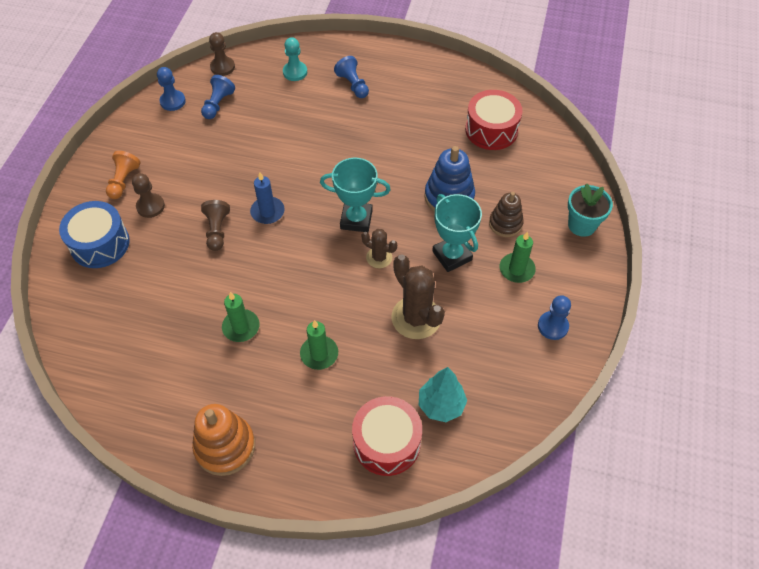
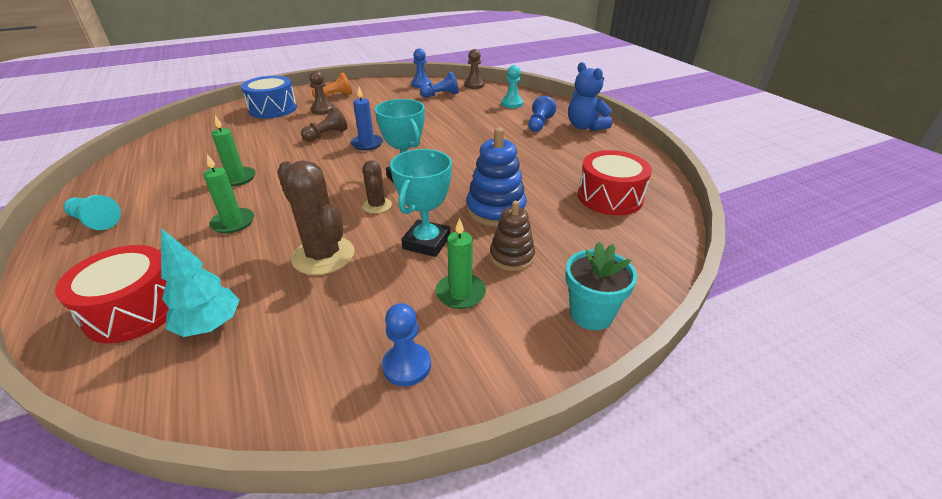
camera: 50 degrees right, 20 degrees down
(225, 446) = (95, 221): orange stacking toy -> turquoise pawn
(387, 63) = (585, 127): none -> blue teddy bear
(416, 318) = (323, 256): brown cactus -> brown cactus turned 60 degrees counterclockwise

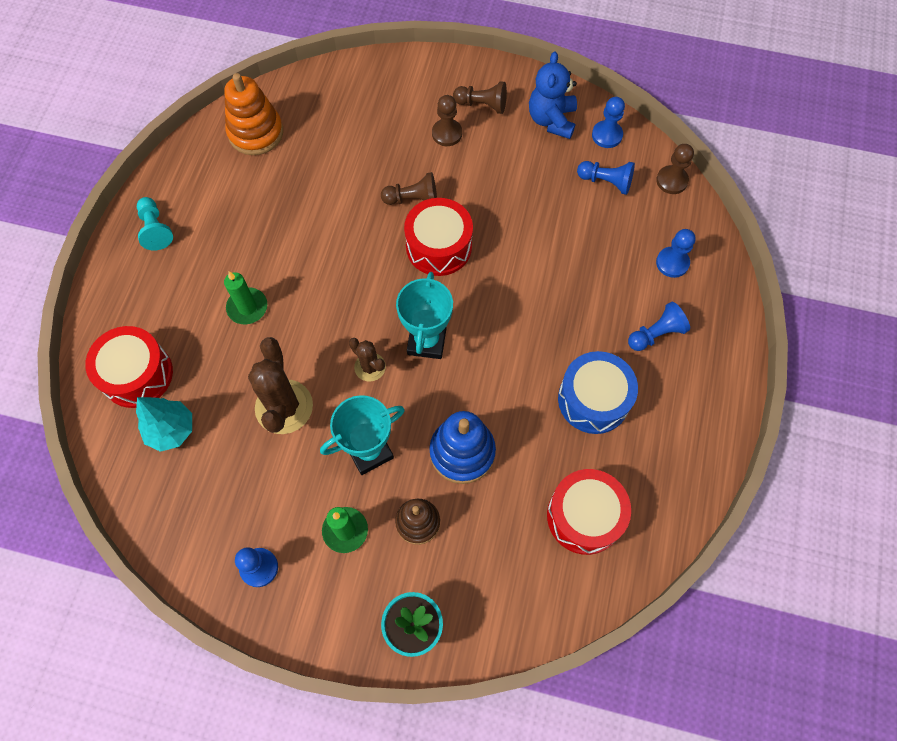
camera: 40 degrees right, 30 degrees up
(167, 151) = (256, 133): none -> orange stacking toy
(237, 178) = (287, 232): green candle -> none
(273, 109) = (398, 96): blue drum -> blue drum (593, 399)
(334, 96) = (482, 105): orange pawn -> brown pawn
(367, 144) = (439, 246): blue candle -> red drum
(377, 205) = (370, 367): brown cactus -> brown cactus turned 75 degrees counterclockwise
(512, 104) = (672, 263): turquoise pawn -> blue pawn
(585, 127) = (704, 378): blue teddy bear -> blue teddy bear (551, 120)

